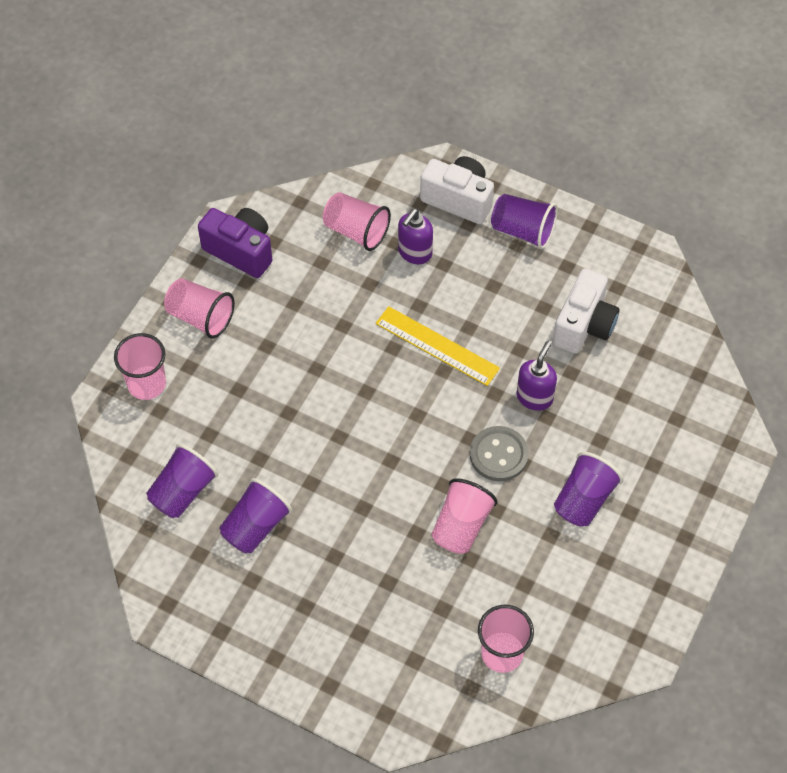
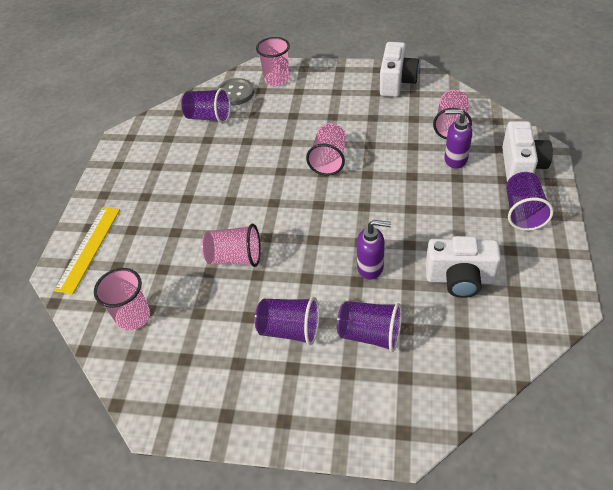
camera: 75 degrees right, 10 degrees down
(200, 317) = (336, 83): pink cup -> pink cup (329, 160)
(240, 251) = (397, 82): purple camera -> white camera
(255, 526) = (196, 155): purple cup -> purple cup (370, 334)
(437, 346) = (382, 196): yellow ruler -> yellow ruler (88, 248)
(498, 455) = (306, 261): grey button -> grey button (235, 93)

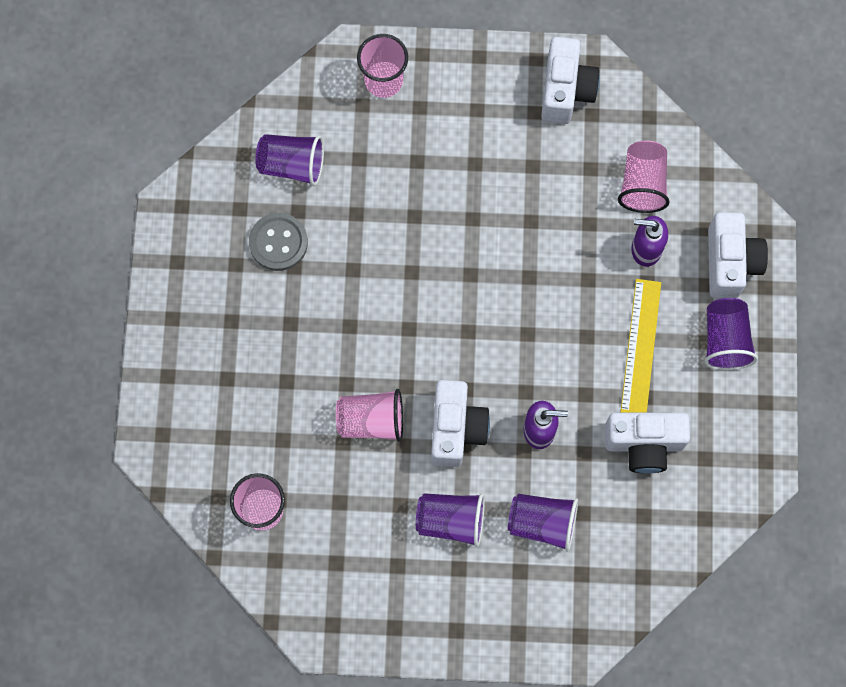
camera: 10 degrees left, 25 degrees up
(88, 248) = (178, 411): yellow ruler -> yellow ruler (640, 347)
(235, 93) = (323, 112): grey button -> grey button (278, 242)
(302, 265) = (456, 429): none -> white camera
(329, 160) = (476, 251): pink cup -> none

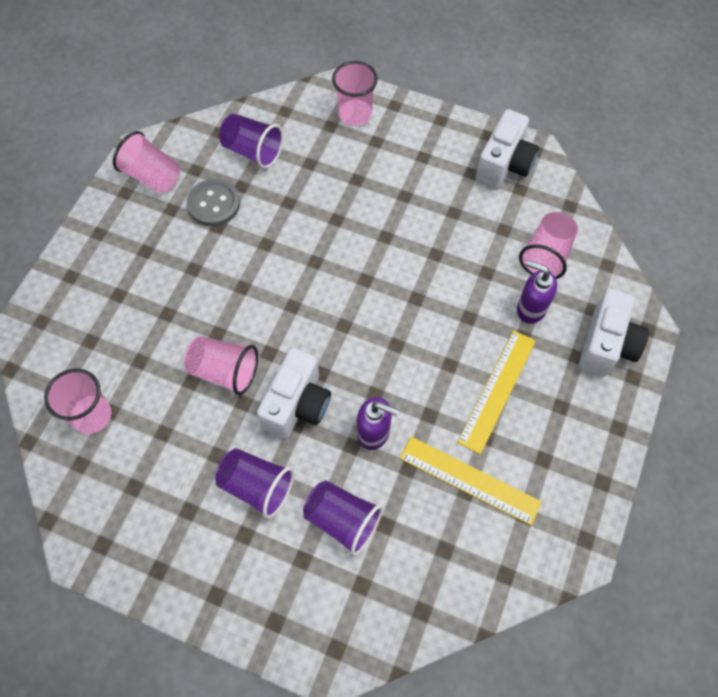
camera: 20 degrees right, 10 degrees down
(197, 232) = (152, 176): none -> pink cup
(644, 444) = (469, 480): white camera -> yellow ruler
(725, 340) = (580, 411): purple cup -> none

